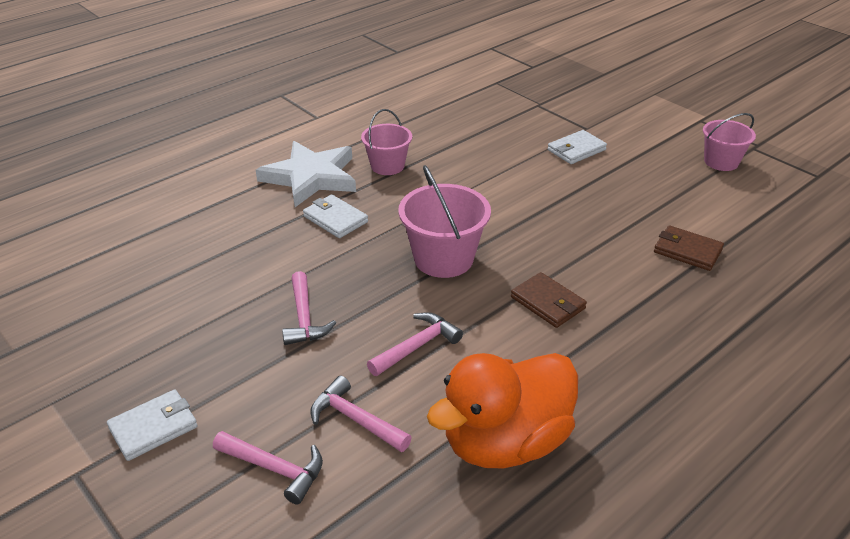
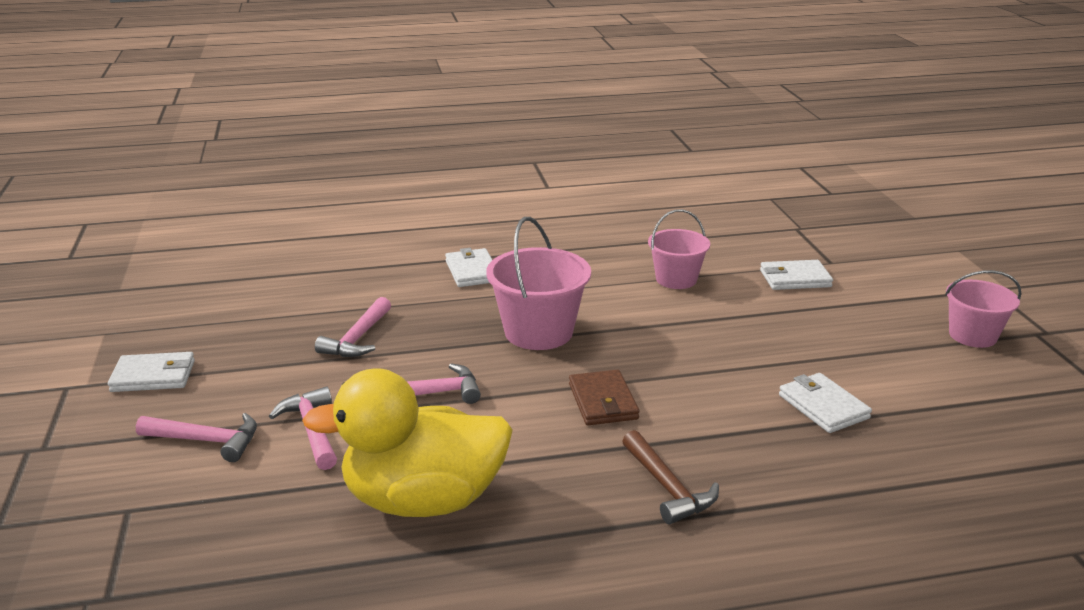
camera: 30 degrees right, 10 degrees down
(275, 469) = (207, 441): pink hammer -> pink hammer turned 45 degrees counterclockwise
(311, 177) = (487, 233): white star -> none
(387, 166) = (571, 242): pink bucket -> pink bucket (676, 279)
(505, 442) = (423, 500): orange duck -> yellow duck
(655, 356) = (668, 488): none -> brown hammer
(687, 251) = (823, 406): brown wallet -> white wallet

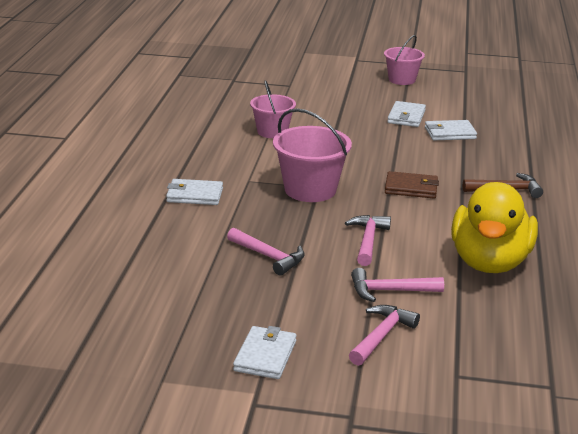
camera: 70 degrees left, 0 degrees up
(795, 278) = (302, 100): white wallet -> white wallet (406, 117)

